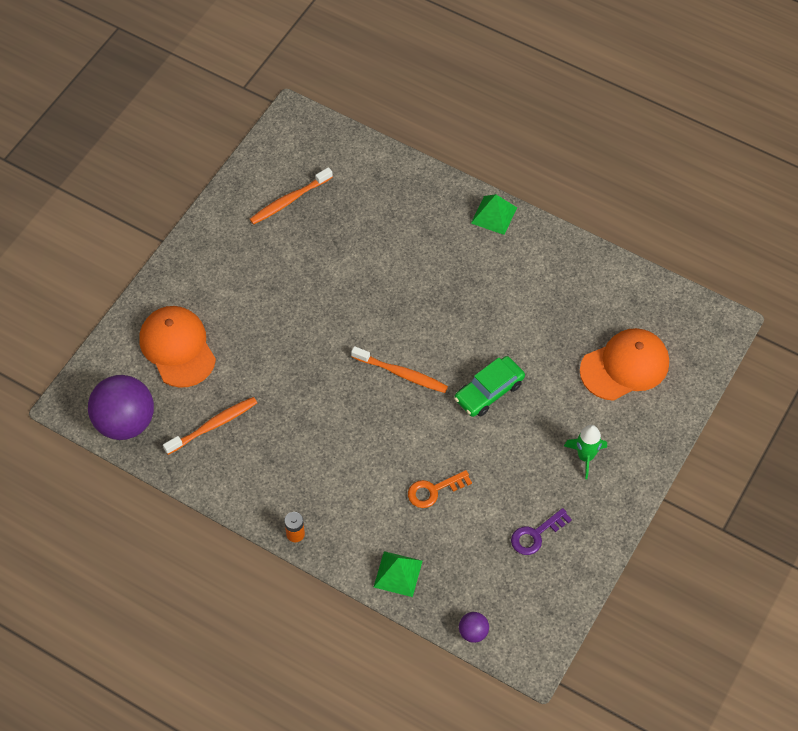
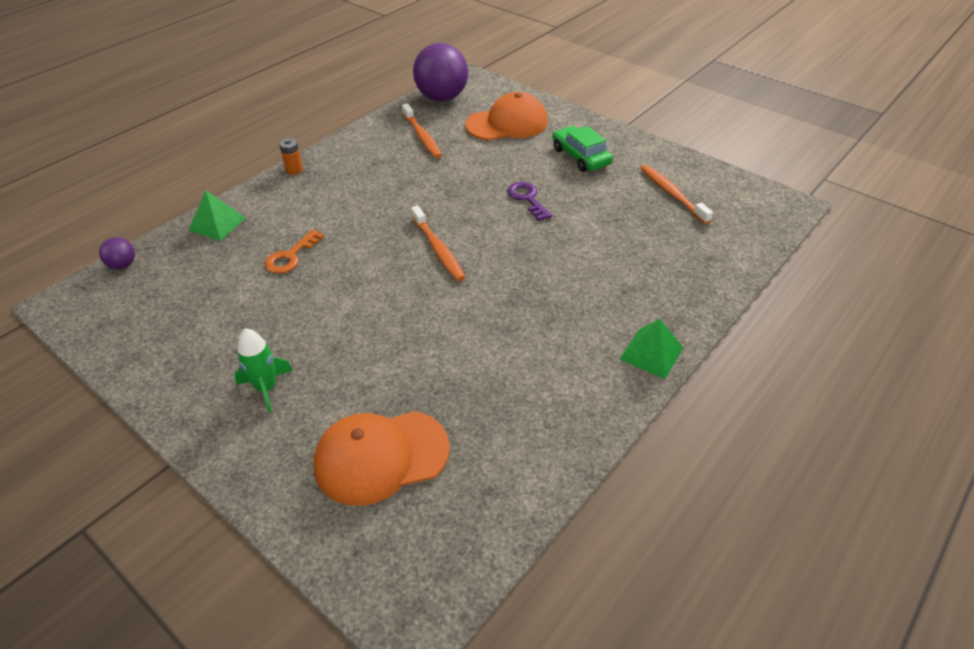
camera: 100 degrees right, 15 degrees down
(401, 374) = (438, 249): orange toothbrush -> orange toothbrush turned 60 degrees counterclockwise
(433, 490) = (291, 256): orange key -> orange key turned 135 degrees counterclockwise
(489, 391) = (392, 313): green car -> green car (581, 156)
(536, 535) = (194, 327): purple key -> purple key (527, 199)
(625, 366) = (381, 456): orange cap -> orange cap turned 90 degrees clockwise

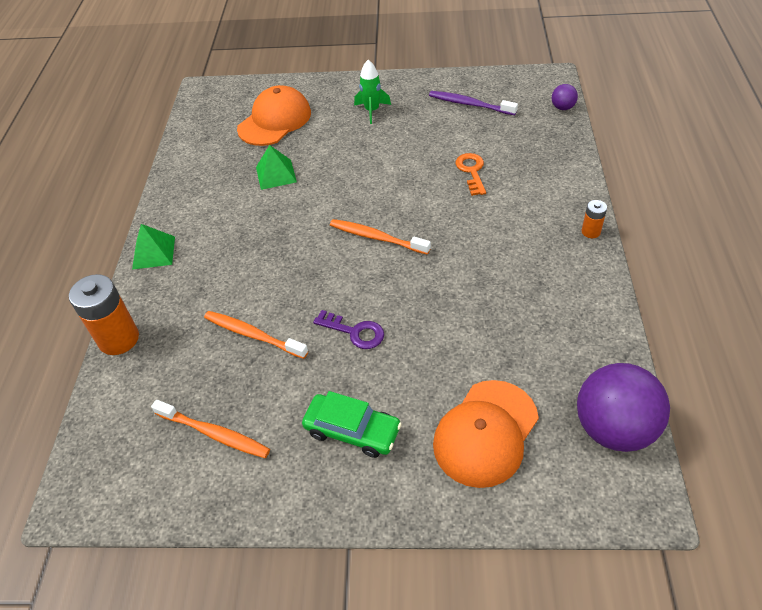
camera: 145 degrees right, 5 degrees up
(176, 325) = (470, 104): none -> purple toothbrush
(217, 224) = (560, 160): green pyramid -> green pyramid (276, 174)
(422, 136) = (546, 346): orange toothbrush -> orange toothbrush (253, 335)
(721, 288) = (119, 339): none -> orange battery

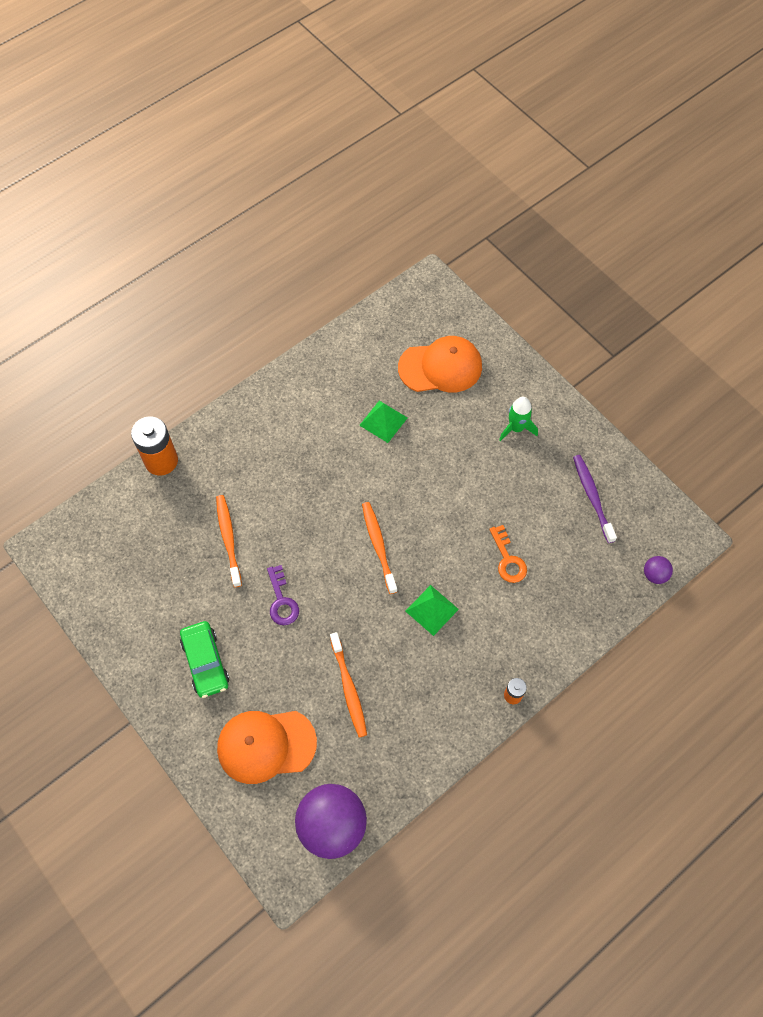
camera: 45 degrees right, 15 degrees up
(154, 252) = (244, 411): green pyramid -> green pyramid (432, 610)
(214, 434) = (141, 582): orange toothbrush -> orange toothbrush (348, 688)
(471, 171) = (508, 559): orange key -> orange key turned 120 degrees clockwise

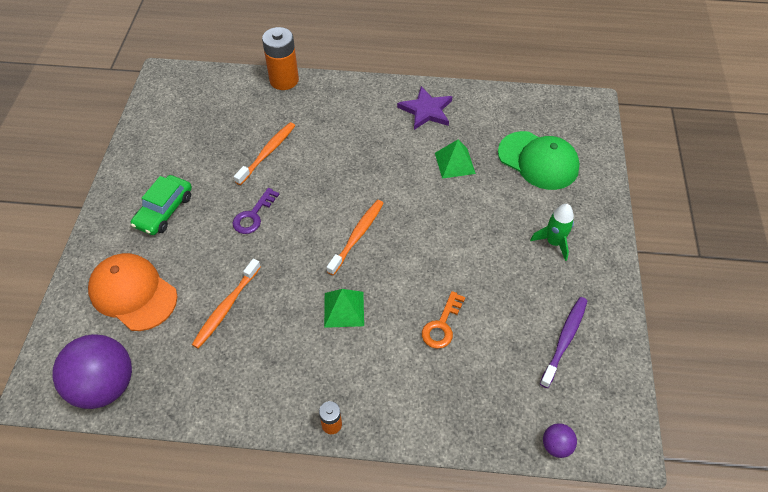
camera: 45 degrees right, 10 degrees down
(312, 391) = (426, 110): none -> purple star
(440, 367) = (538, 160): orange cap -> green cap

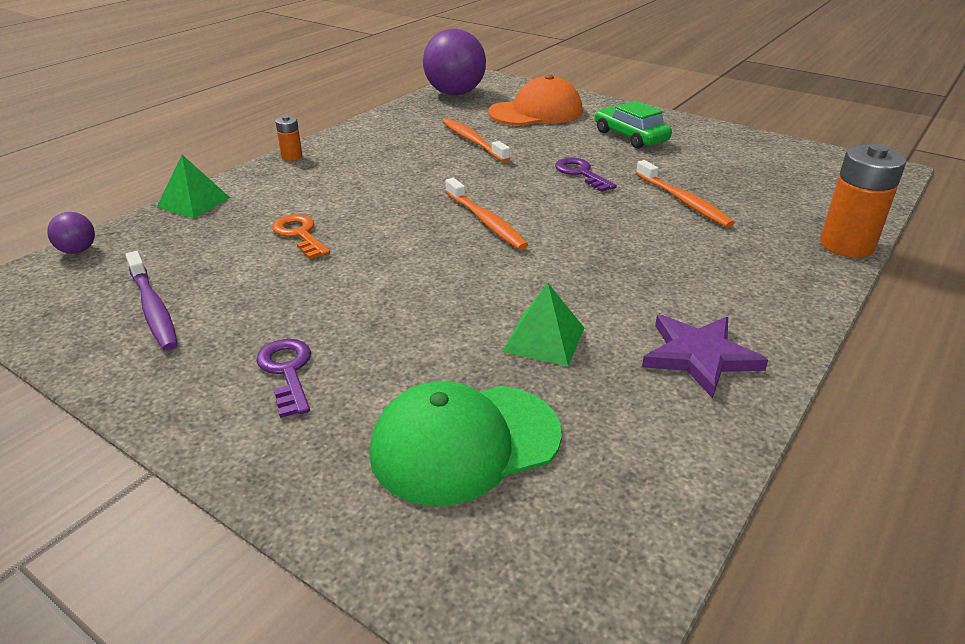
camera: 120 degrees right, 20 degrees down
(344, 309) = (397, 189): green pyramid -> green pyramid (193, 202)
(553, 242) = (287, 371): green rocket -> purple key

